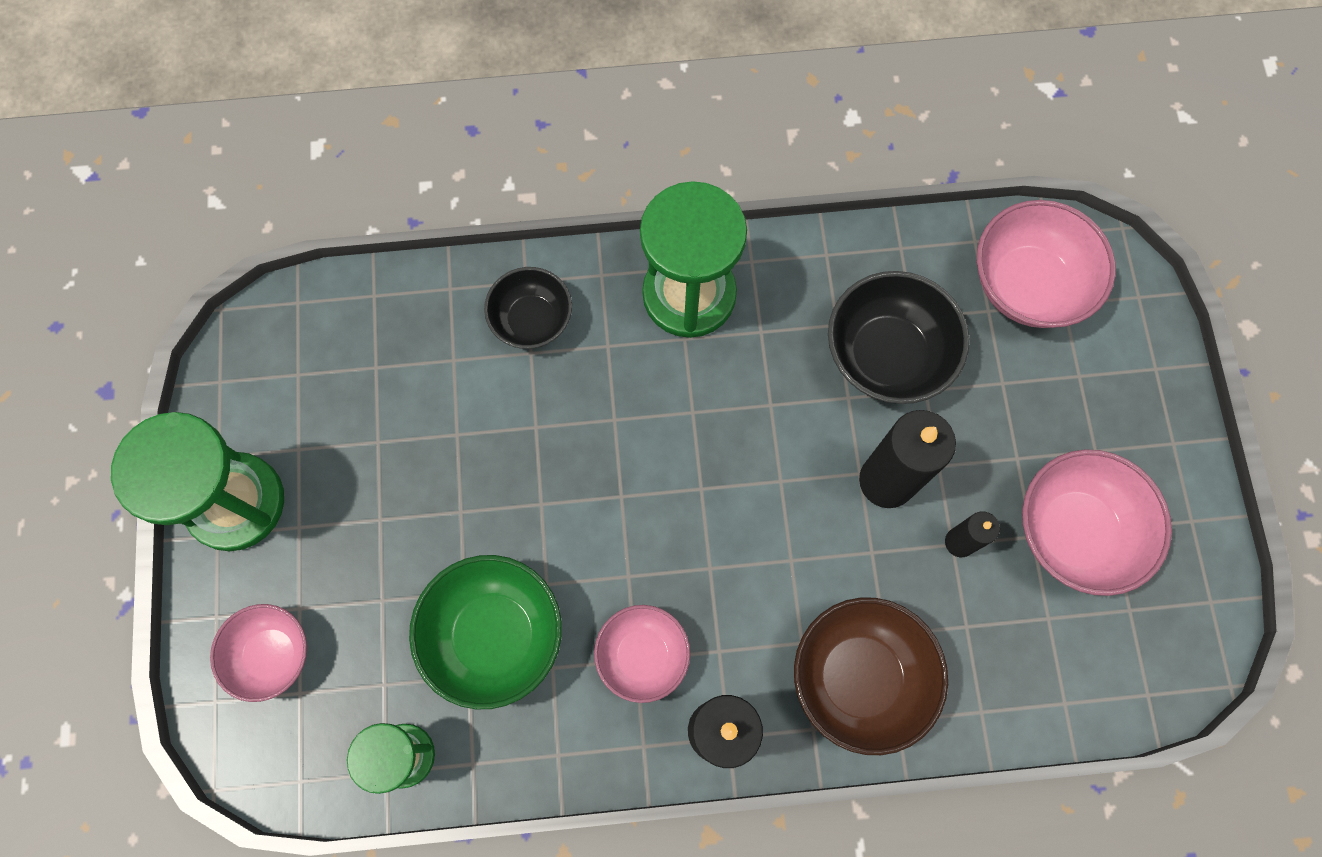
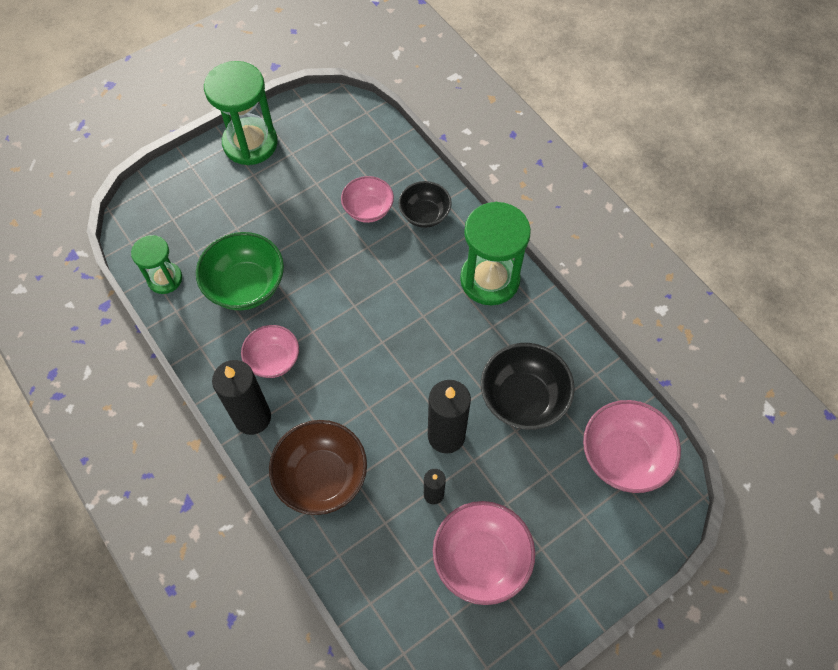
camera: 60 degrees right, 10 degrees down
(272, 655) = (185, 198): pink bowl -> pink bowl (368, 210)

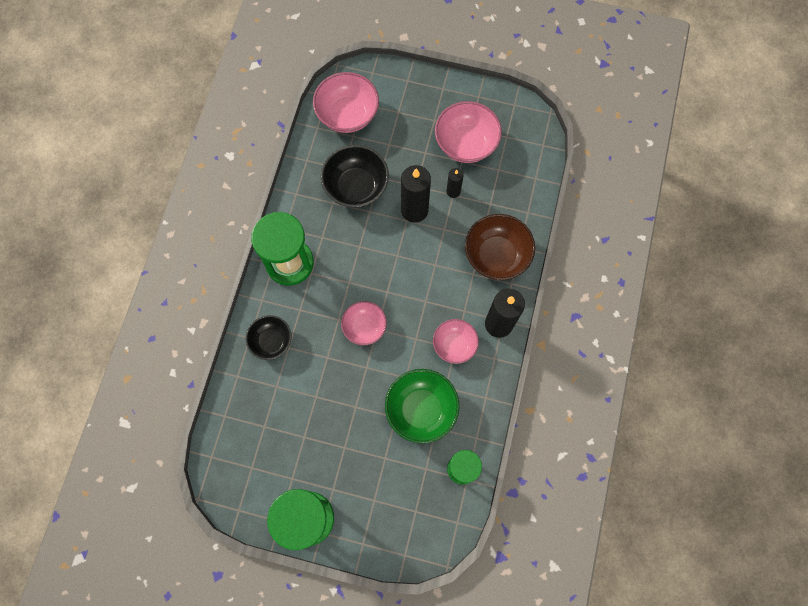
camera: 130 degrees left, 10 degrees up
(368, 210) = (297, 381): pink bowl -> pink bowl (364, 327)

